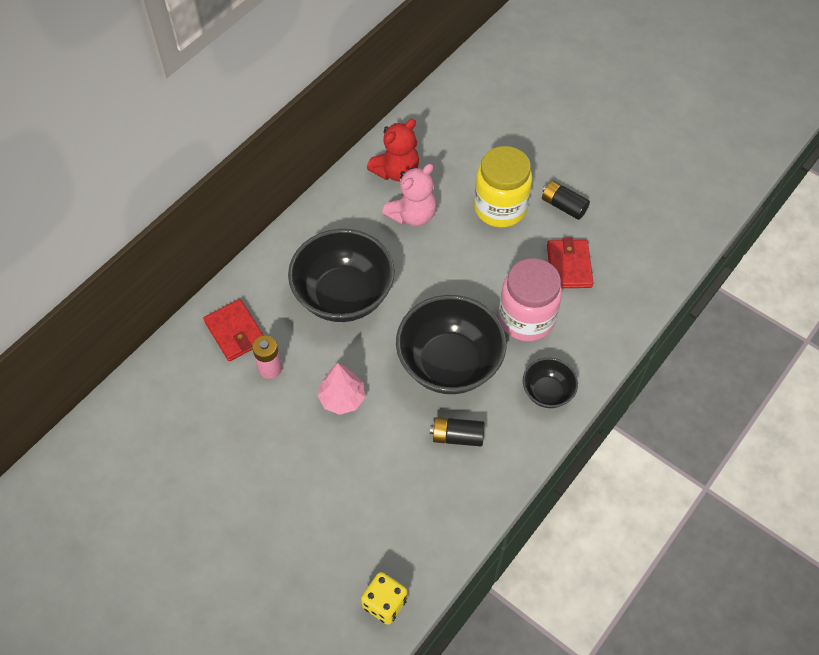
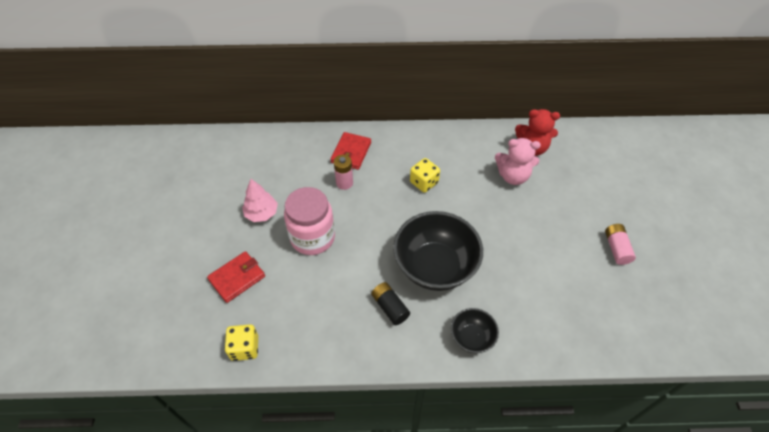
camera: 50 degrees right, 5 degrees down
(342, 398) = (358, 229): pink tree -> pink tree (261, 213)
(343, 296) = (424, 182): black bowl -> yellow dice
(500, 208) = (571, 215): yellow jar -> none
(526, 319) = (511, 286): pink jar -> pink jar (312, 237)
(563, 206) = (616, 248): black battery -> pink battery
(569, 266) = (577, 283): red wallet -> red wallet (237, 278)

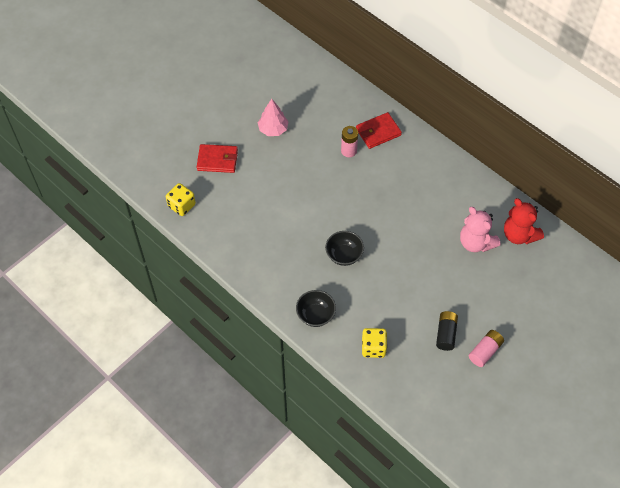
camera: 45 degrees right, 5 degrees up
(312, 237) = (288, 171): pink jar -> none
(390, 307) = (287, 255): black battery -> black battery (446, 334)
(424, 182) = (404, 194): yellow dice -> yellow dice (373, 348)
(435, 266) = (344, 255): black bowl -> black bowl, size x0.50

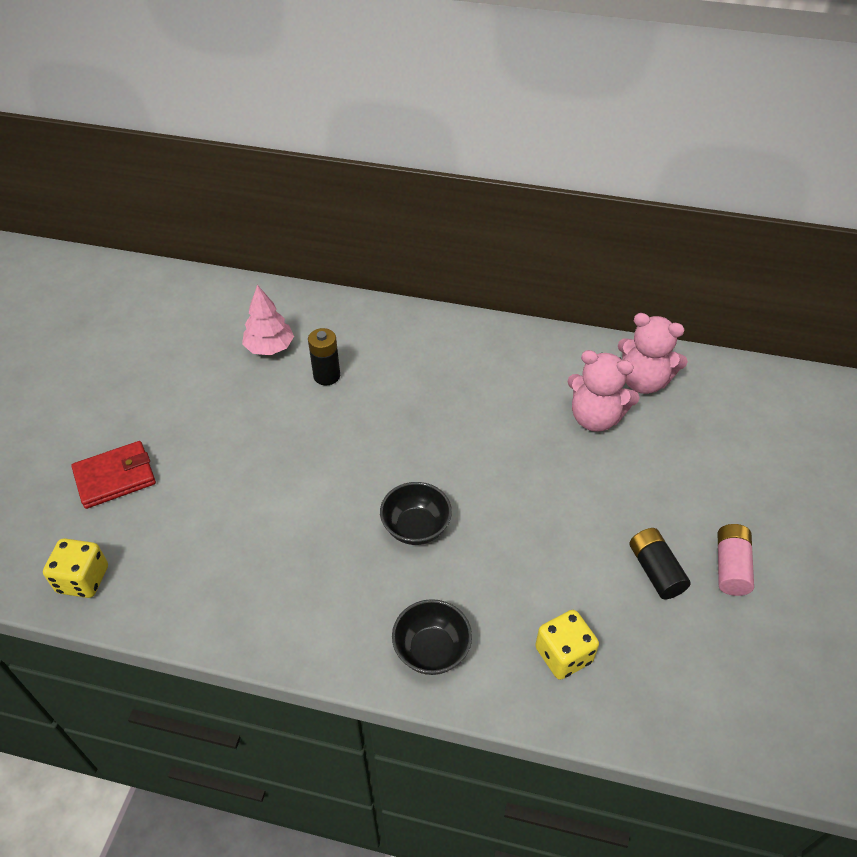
camera: 30 degrees left, 10 degrees down
(273, 129) = (188, 394): pink tree -> pink tree (269, 348)
(349, 151) = (327, 376): pink battery -> black battery
(378, 132) = (354, 334): red wallet -> none
(519, 235) = (643, 381): red teddy bear -> pink teddy bear

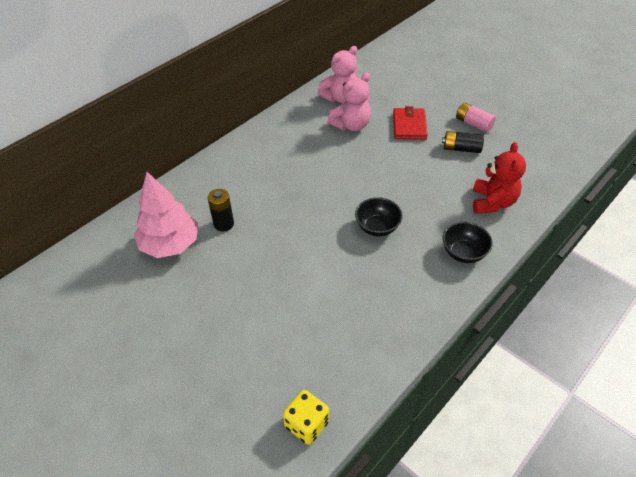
camera: 60 degrees left, 0 degrees up
(115, 477) = (222, 377): red wallet -> red wallet (409, 126)
(269, 348) = (170, 244): pink tree -> pink tree, size x1.52
(563, 655) = (492, 202): yellow dice -> red teddy bear

